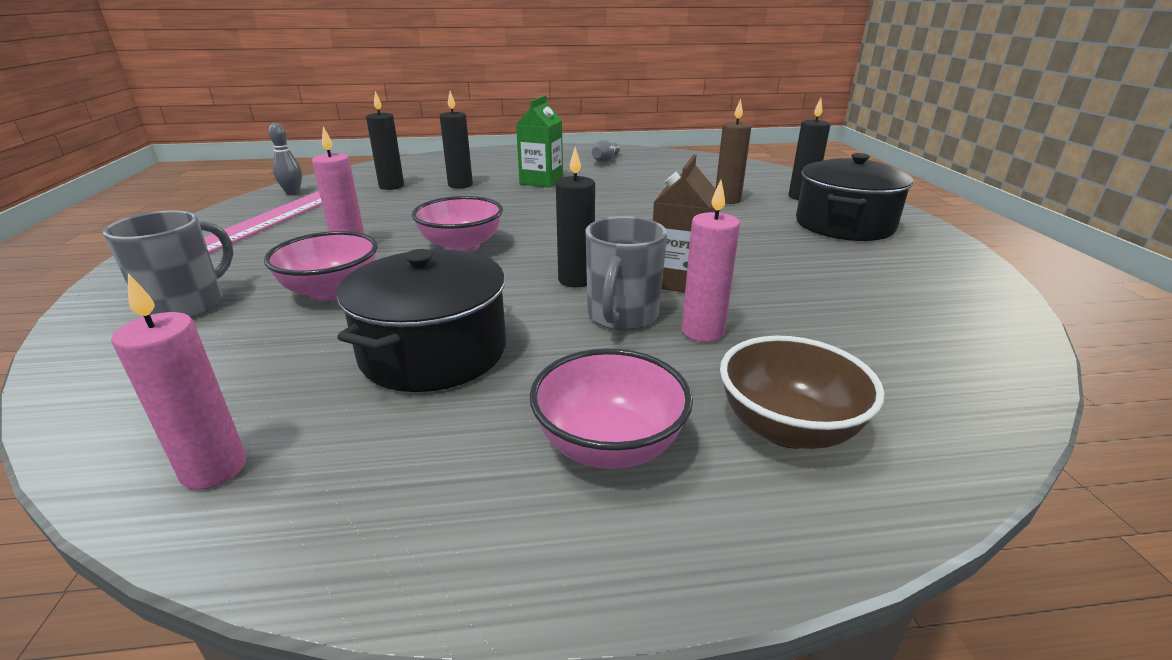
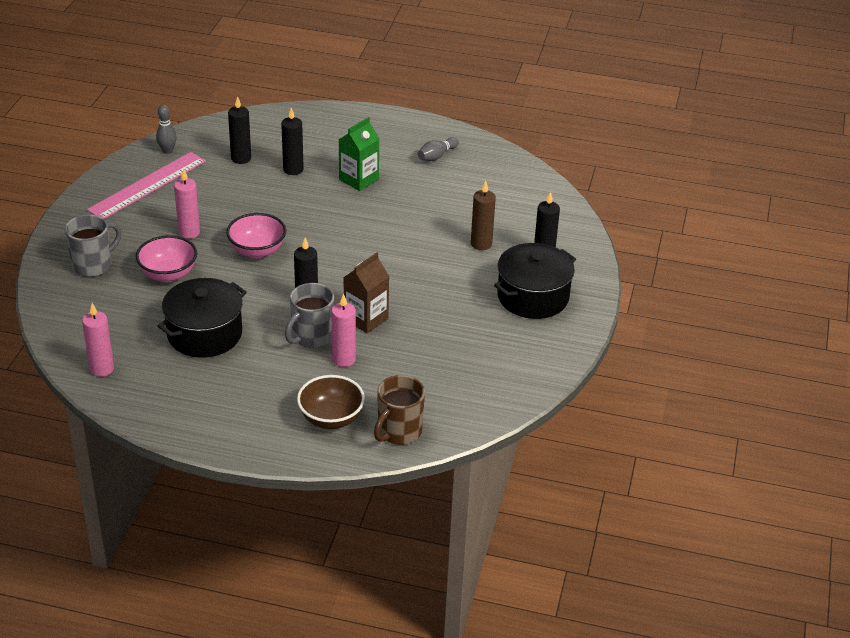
camera: 20 degrees right, 10 degrees up
(609, 445) = (252, 403): pink bowl -> none
(930, 416) = (398, 432): none -> brown mug

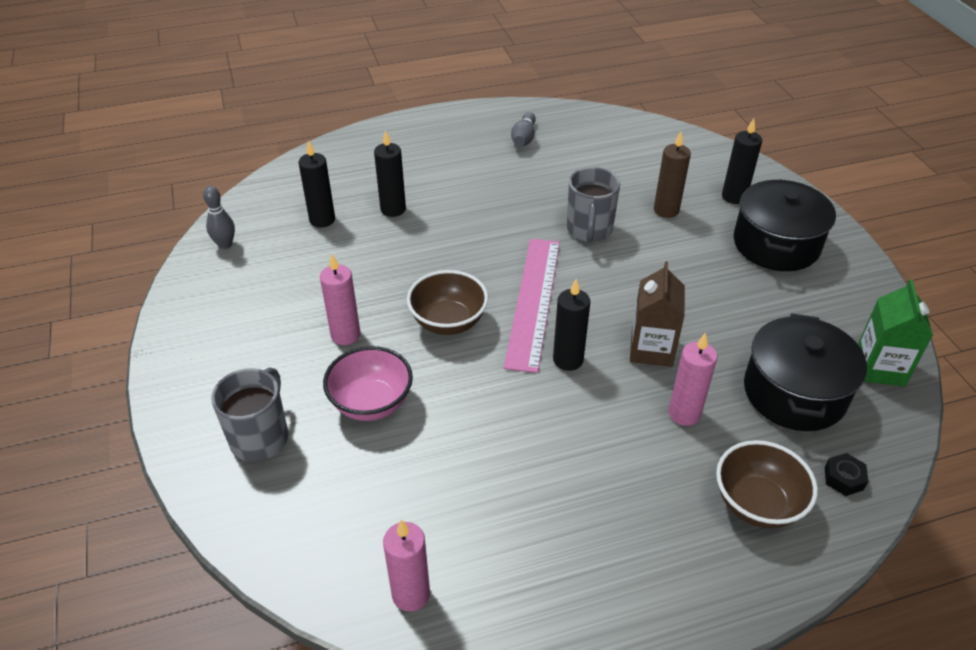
camera: 30 degrees left, 5 degrees up
(147, 185) = (238, 297): pink ruler -> pink ruler (533, 301)
(204, 334) = (494, 464): black pot -> black pot (794, 392)
(257, 251) = (448, 322): pink bowl -> brown bowl
(311, 337) = (619, 402): grey mug -> grey mug (589, 230)
(359, 179) = (473, 192): green carton -> green carton (879, 368)
(398, 432) = (843, 478): brown mug -> black nut

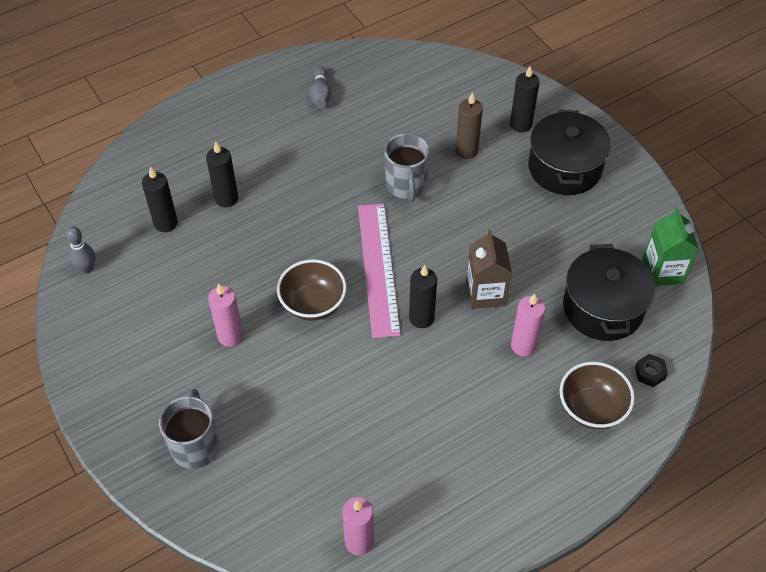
camera: 15 degrees left, 10 degrees up
(371, 403) = (274, 394): pink bowl -> none

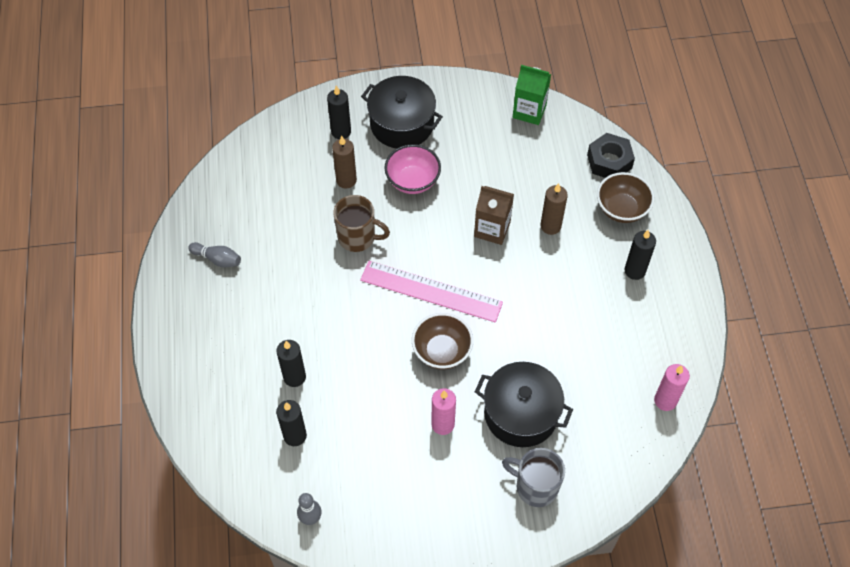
camera: 65 degrees left, 5 degrees up
(406, 185) = (358, 237): grey mug -> brown mug
(421, 318) = (493, 281): black candle -> black candle (635, 271)
(501, 203) = (413, 181): none -> pink bowl
(523, 345) = (550, 226): pink candle -> brown candle
(603, 308) = (542, 162): black pot -> black pot (521, 413)
(650, 373) = (609, 161): black nut -> black nut, size x1.91

